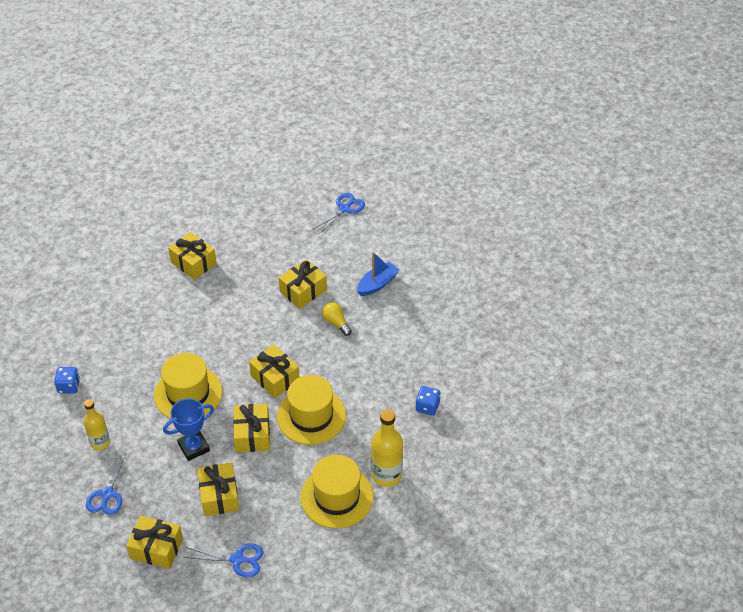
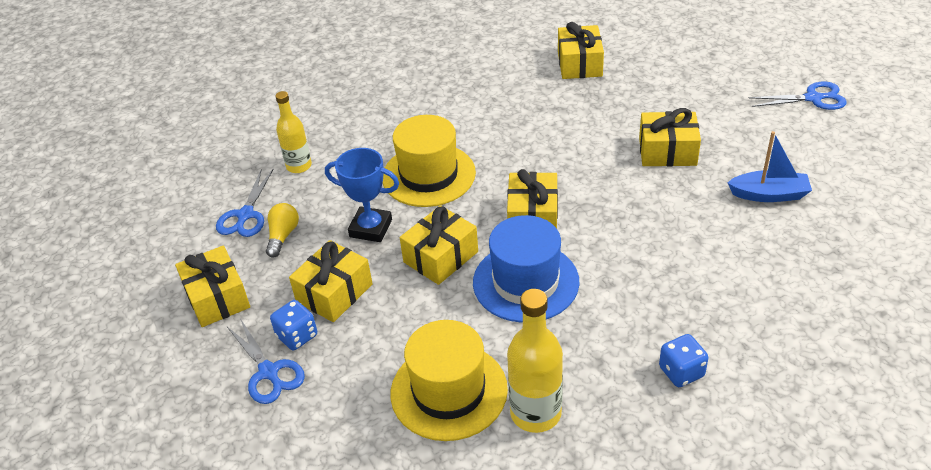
camera: 50 degrees right, 5 degrees down
(69, 386) = (336, 103): blue dice -> blue dice (297, 336)
(107, 494) = (245, 215): blue scissors -> blue scissors turned 45 degrees counterclockwise
(311, 416) = (525, 282): yellow hat -> blue hat
(336, 323) = (670, 205): yellow light bulb -> yellow light bulb (283, 236)

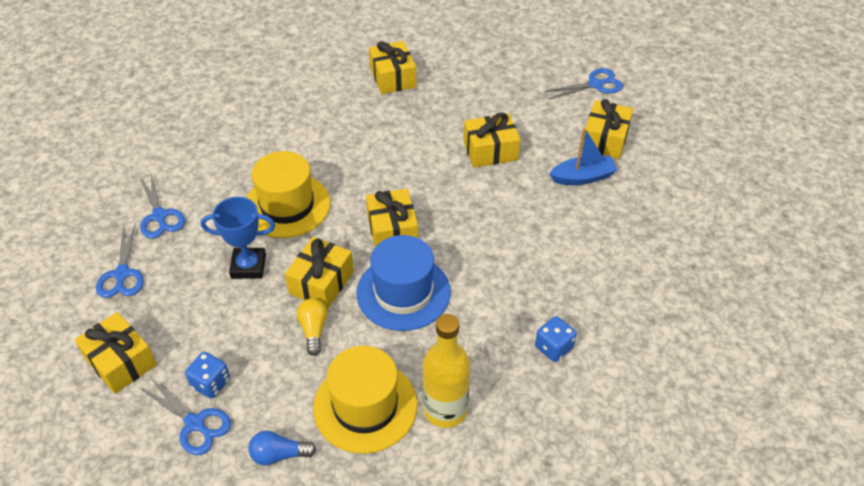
camera: 20 degrees left, 5 degrees up
(283, 236) = (166, 288): yellow light bulb -> yellow light bulb (313, 330)
(299, 166) = (160, 216): yellow bottle -> blue scissors
(334, 293) = (233, 335): yellow gift -> yellow gift (605, 139)
(343, 421) = (279, 454): none -> blue light bulb

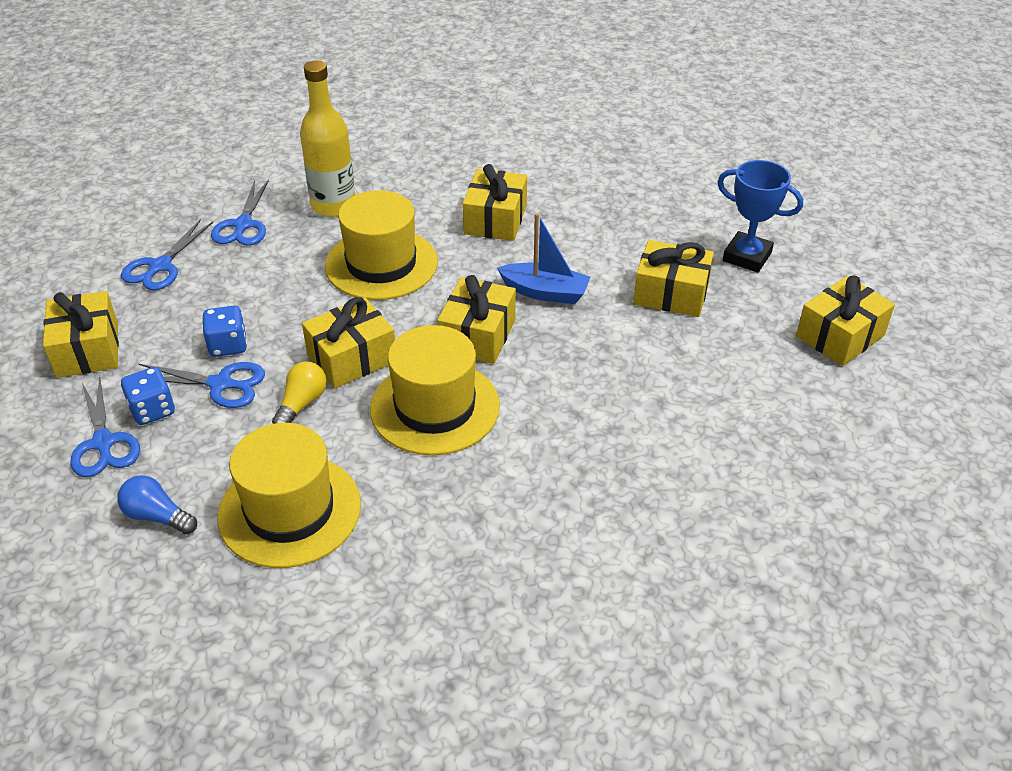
camera: 30 degrees right, 5 degrees down
(248, 266) = (289, 309): blue trophy -> blue trophy (747, 257)
(393, 77) = (613, 174): yellow gift -> yellow gift (495, 220)
(403, 292) = (435, 407): blue hat -> yellow hat
(445, 409) = (376, 559): yellow bottle -> yellow bottle (333, 205)
(553, 348) = (569, 552): blue dice -> blue dice (228, 345)
(582, 177) = (771, 369): blue boat -> blue boat (545, 292)
(595, 84) = (878, 267): blue scissors -> blue scissors (220, 384)

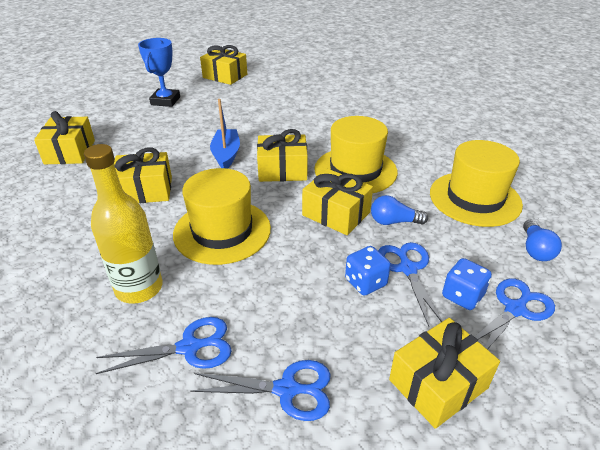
camera: 110 degrees left, 5 degrees down
(302, 404) = (394, 222): yellow light bulb -> blue light bulb
(671, 294) = (209, 117): yellow gift -> yellow gift (70, 152)

